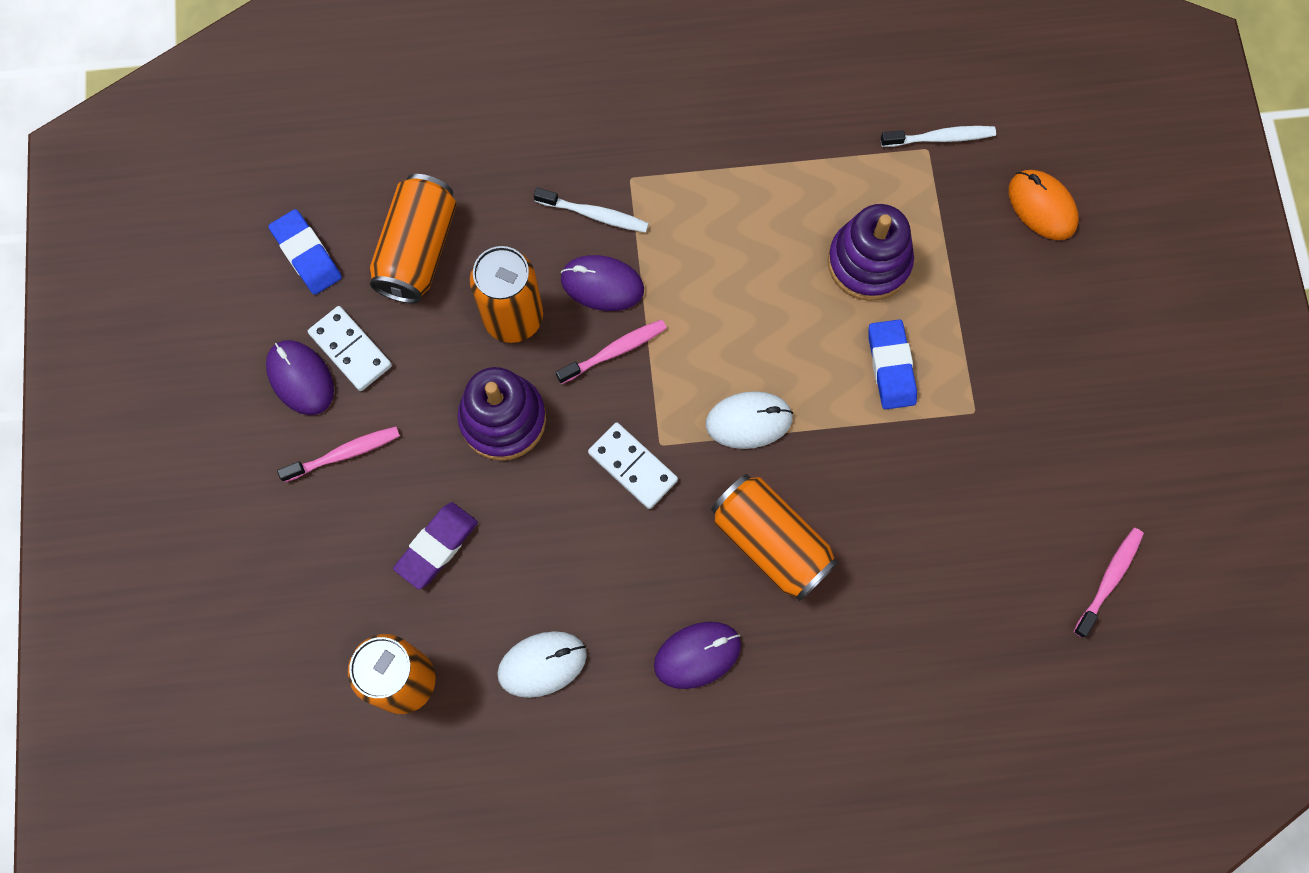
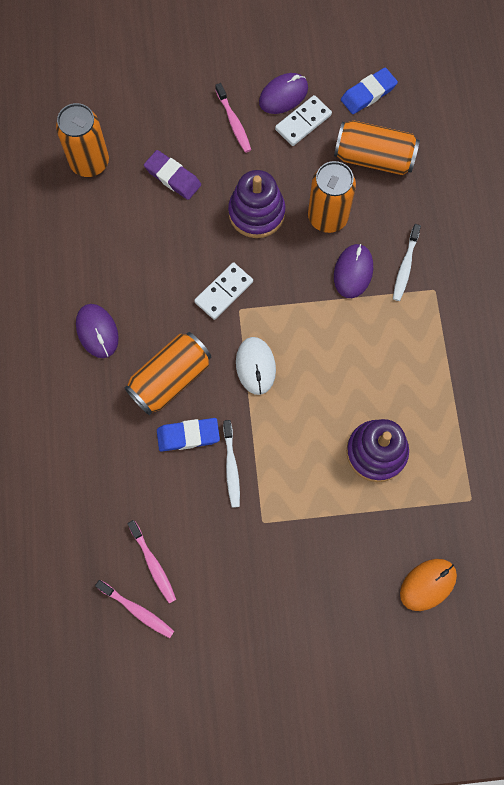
camera: 90 degrees right, 0 degrees up
(542, 664) = (96, 239): white mouse -> none
(615, 351) = (305, 280): pink toothbrush -> pink toothbrush (153, 564)
(891, 366) = (296, 464): blue eraser -> blue eraser (188, 435)
(940, 138) = (481, 510): white toothbrush -> white toothbrush (231, 467)

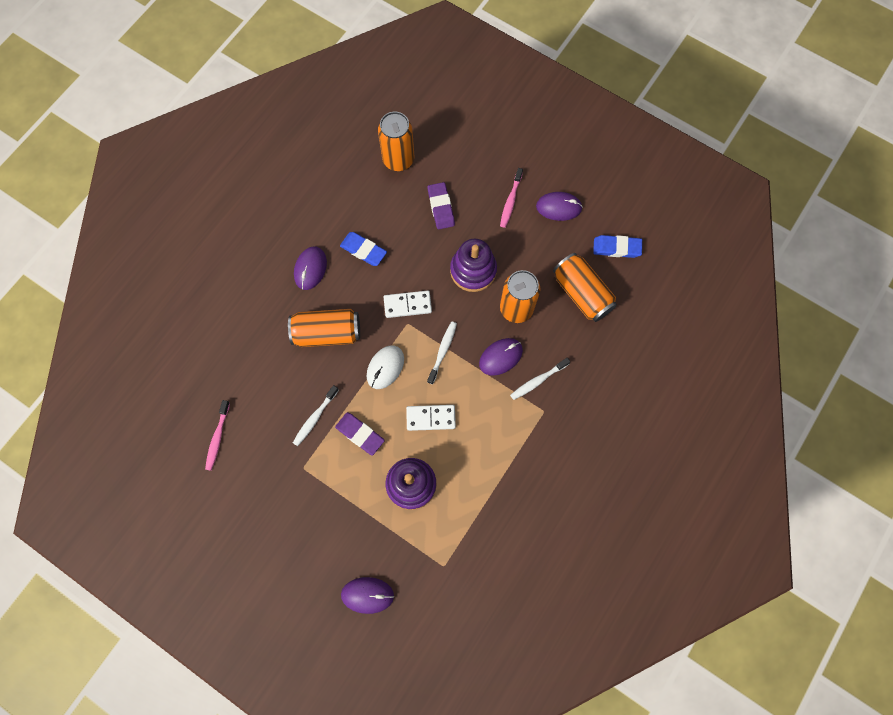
camera: 40 degrees right, 0 degrees up
(137, 610) = (184, 458): pink toothbrush -> none
(188, 435) = (307, 377): blue eraser -> blue eraser (363, 250)
(288, 446) = (360, 434): none -> purple eraser
(295, 308) = (443, 351): none -> white toothbrush
(303, 122) = (556, 235): white domino -> white domino (431, 418)
(428, 584) = (367, 595): orange mouse -> purple mouse

